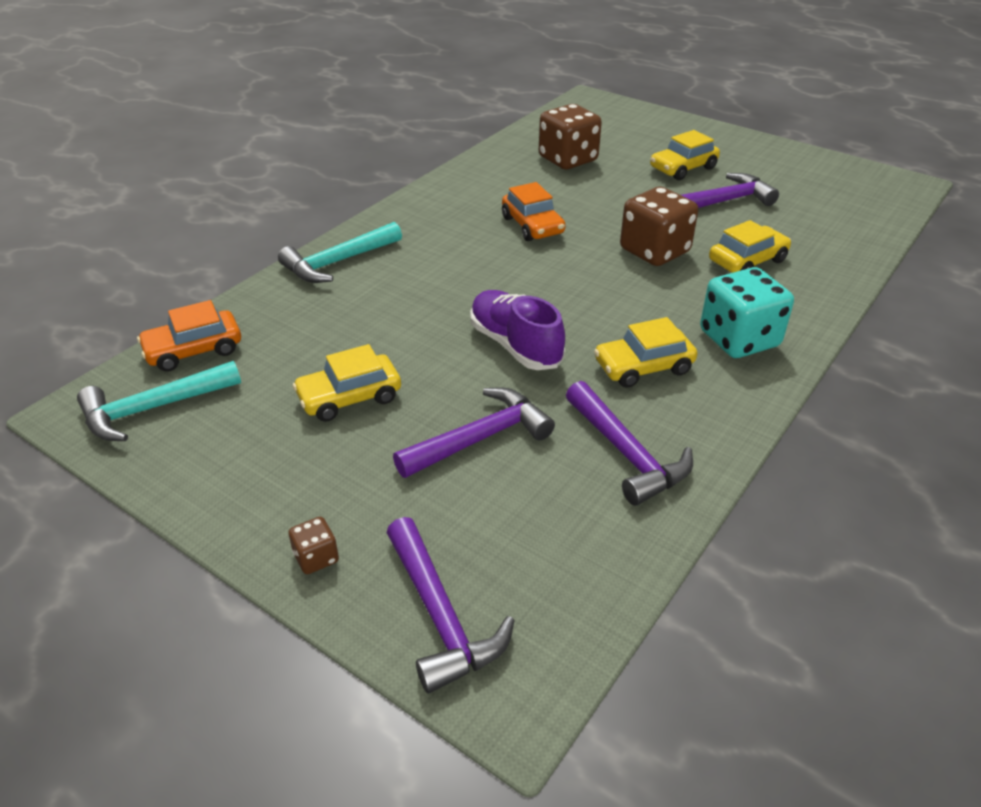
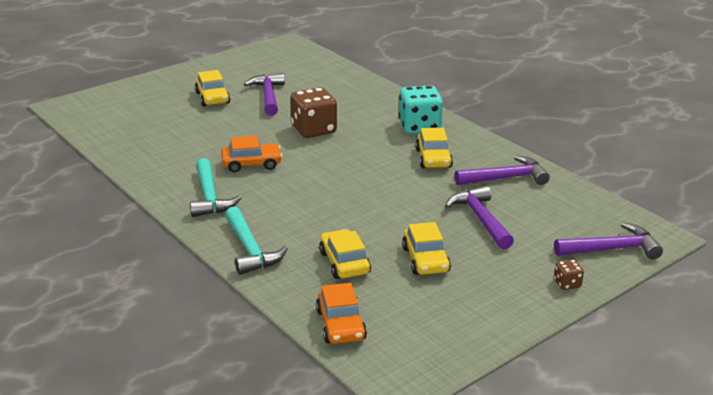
camera: 75 degrees left, 10 degrees down
(153, 409) = (408, 345): turquoise hammer -> turquoise hammer (210, 197)
(515, 345) = (394, 194): purple shoe -> none
(568, 159) = (162, 133): brown dice -> none
(747, 261) = (342, 106): yellow car -> yellow car (344, 263)

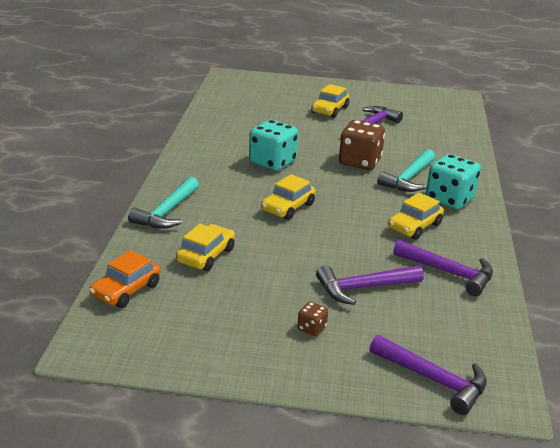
camera: 45 degrees right, 0 degrees up
(210, 197) = (207, 168): turquoise hammer -> turquoise hammer (409, 178)
(251, 164) = (272, 162): orange car -> turquoise dice
(425, 260) = (263, 288): yellow car -> yellow car (288, 207)
(480, 219) = (364, 288): purple hammer -> purple hammer turned 135 degrees counterclockwise
(567, 284) = (337, 376): brown dice -> brown dice (312, 328)

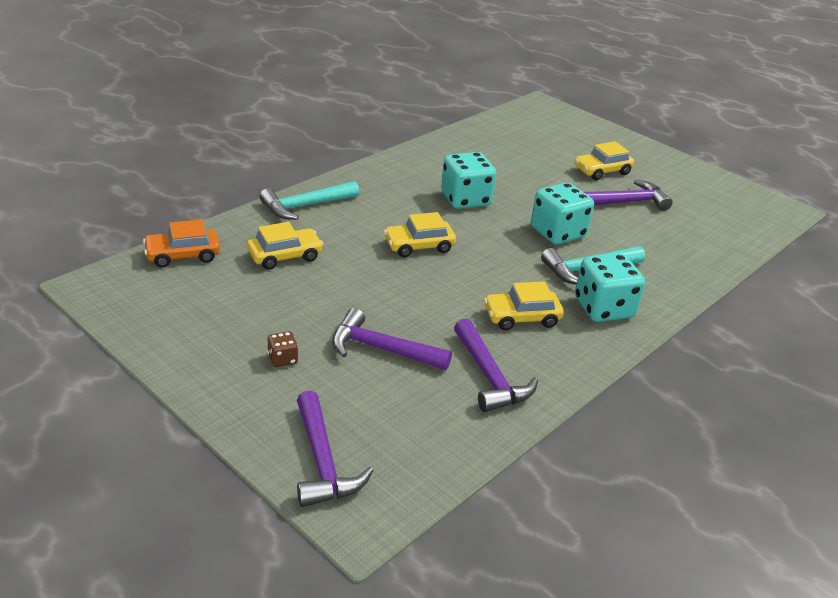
camera: 35 degrees right, 5 degrees up
(360, 162) = (558, 233): brown dice -> turquoise dice

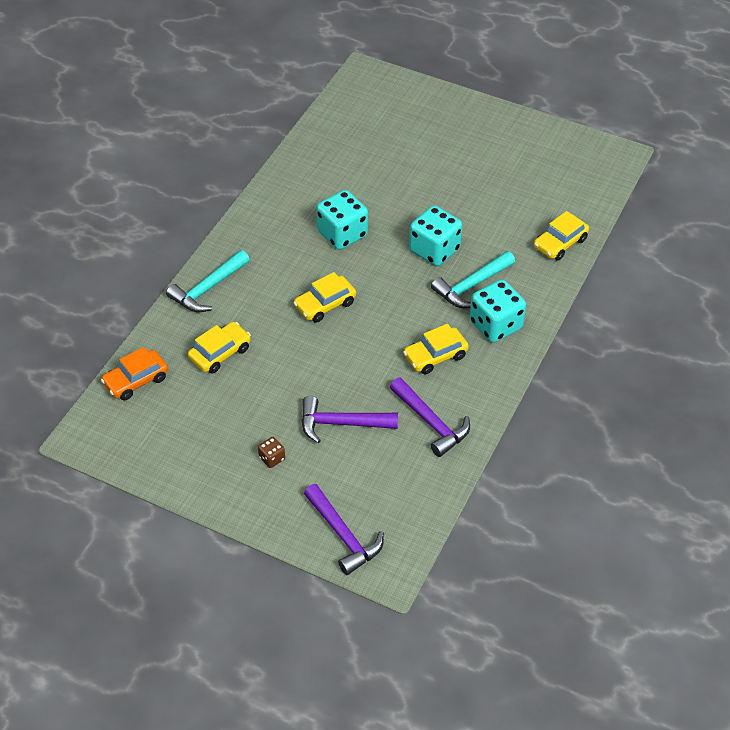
camera: 15 degrees left, 15 degrees up
(602, 171) = (449, 155): yellow car -> yellow car (560, 243)
(627, 202) = (482, 191): purple hammer -> none

